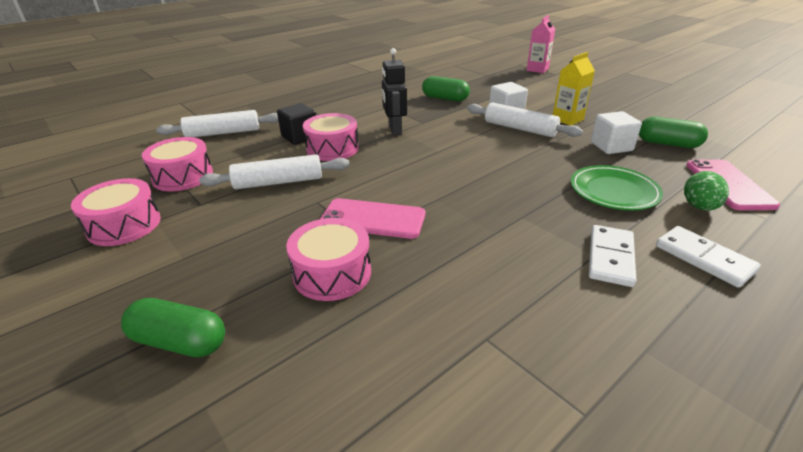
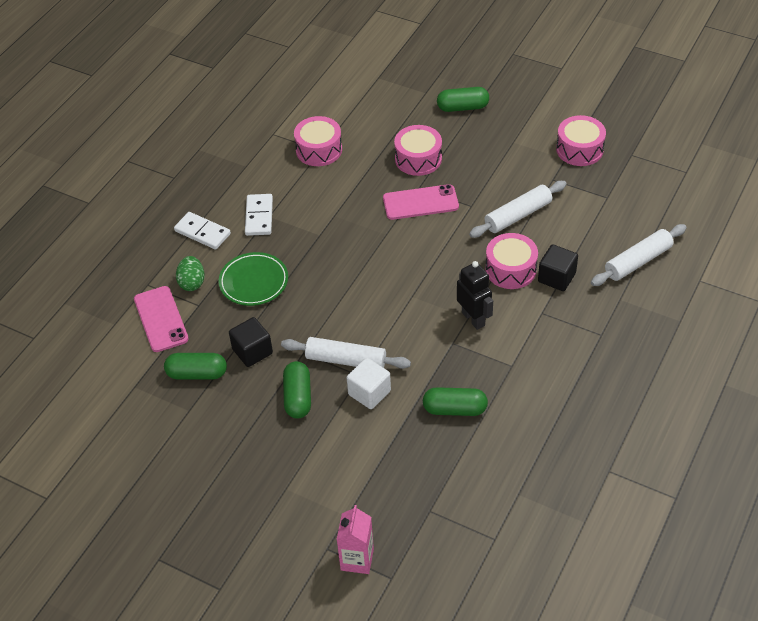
camera: 160 degrees right, 15 degrees up
(183, 176) = (600, 199): pink drum -> pink drum (319, 150)
(567, 119) = (298, 397): yellow carton -> green capsule
(611, 147) = (252, 351): white cube -> black cube

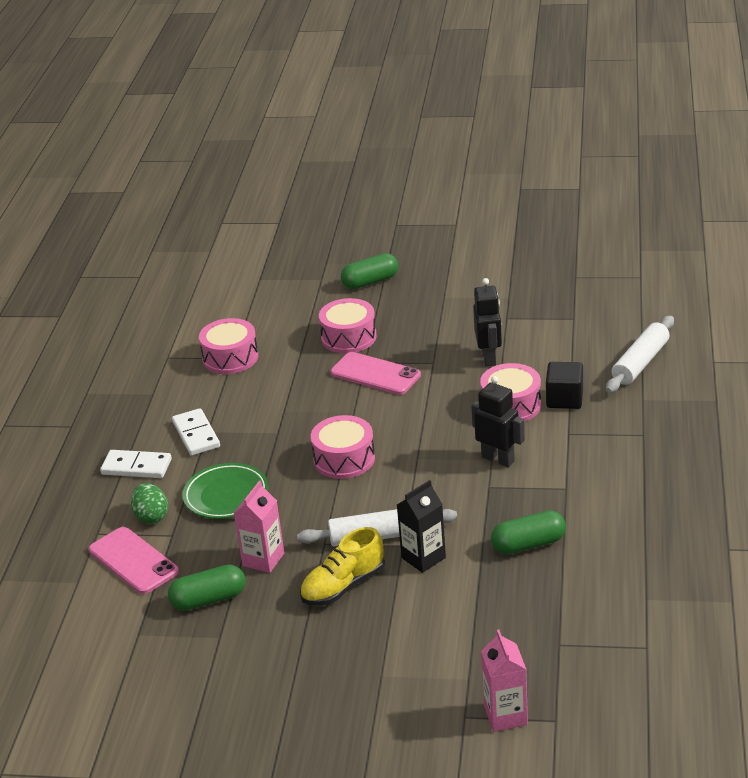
camera: 20 degrees left, 15 degrees down
(252, 351) = (263, 559): black cube -> pink carton
(298, 397) = (343, 586): green capsule -> yellow shoe
(369, 393) = (423, 558): white cube -> black carton
(420, 202) = (375, 374): pink phone -> pink phone turned 60 degrees clockwise
(518, 215) = (489, 358): white rolling pin -> black robot
(579, 149) = (518, 286): pink drum -> pink drum (344, 459)

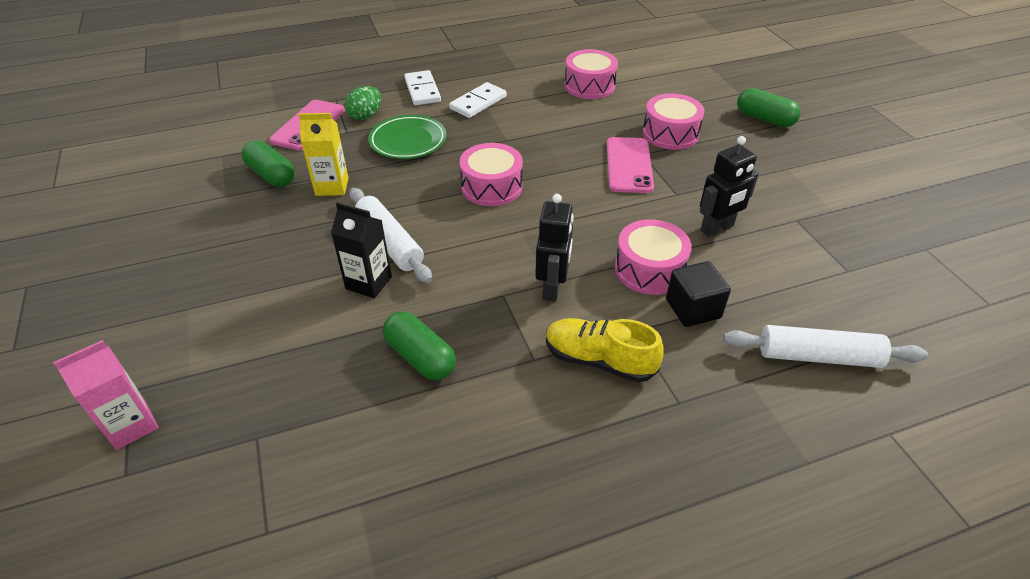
camera: 60 degrees right, 10 degrees up
(263, 559) = (332, 186): pink carton -> yellow carton
(343, 586) = (310, 243): yellow shoe -> yellow shoe (599, 360)

